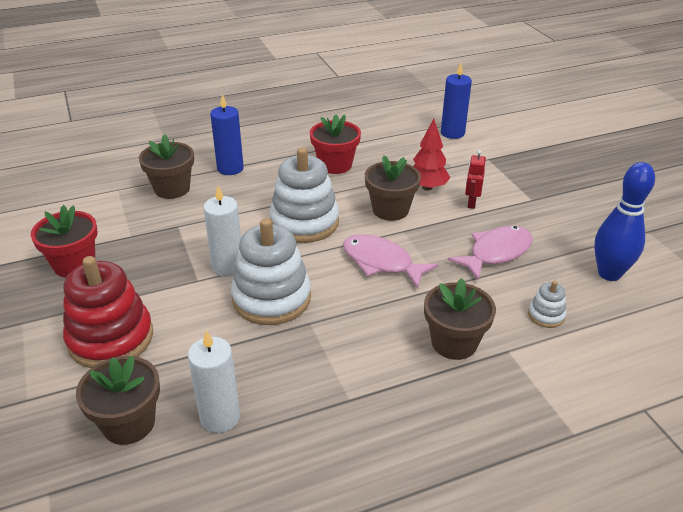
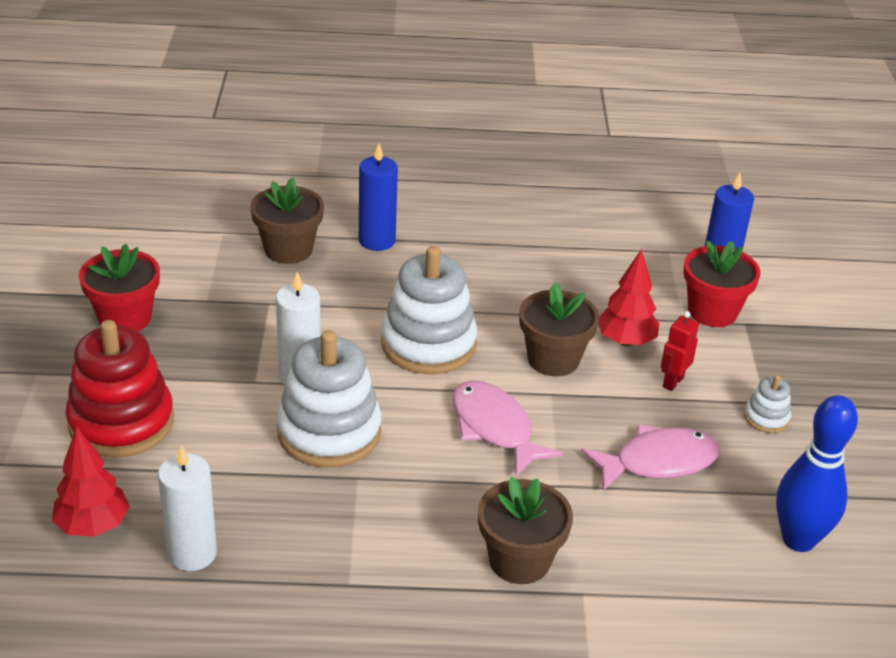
camera: 20 degrees right, 0 degrees up
(129, 423) = (93, 526): brown flower pot -> red tree
(335, 165) = (519, 273): red flower pot -> red flower pot (712, 311)
(546, 315) = (666, 566): white stacking toy -> white stacking toy (766, 418)

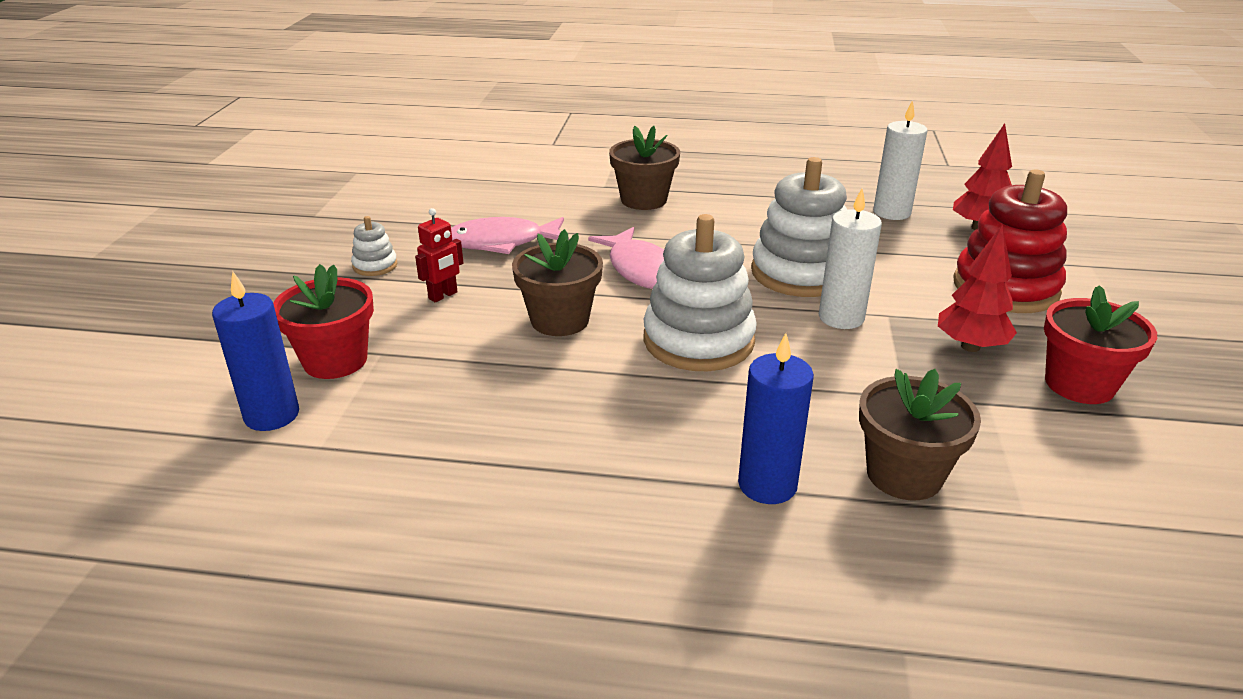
camera: 170 degrees left, 5 degrees down
(625, 341) = (467, 334): red tree -> red tree (970, 347)
(798, 540) = (425, 200): blue bowling pin -> none

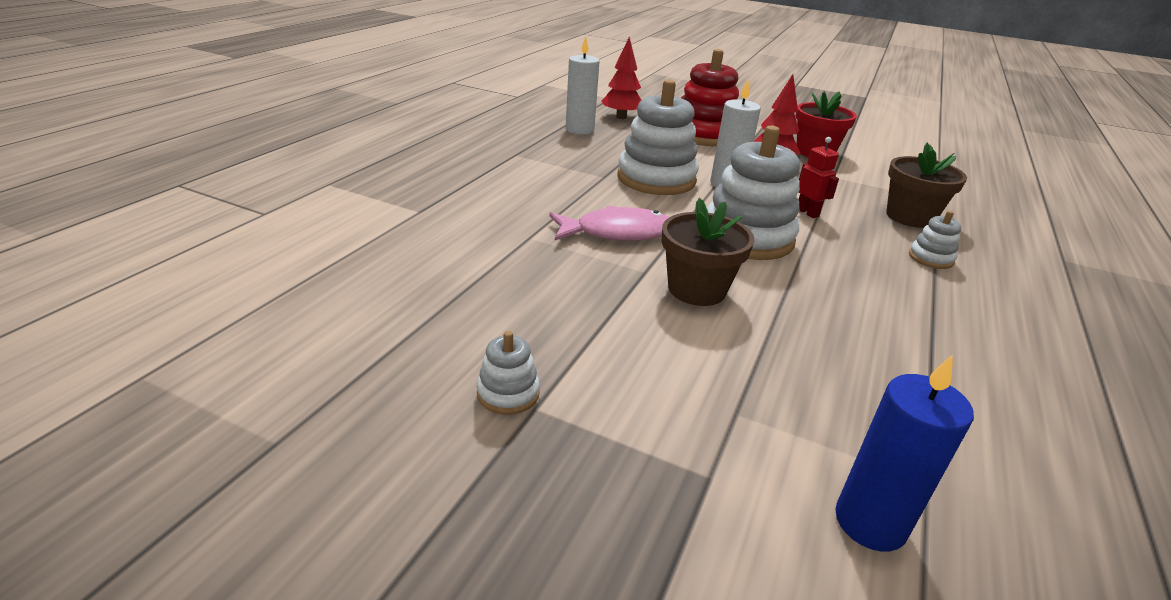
camera: 75 degrees left, 0 degrees up
(335, 361) = (748, 453): red flower pot -> none
(443, 296) = (618, 349): red robot -> red robot (807, 212)
(502, 243) = (510, 291): pink fish -> none
(644, 200) = (473, 201): brown flower pot -> none
(767, 485) = (930, 258): blue candle -> white stacking toy

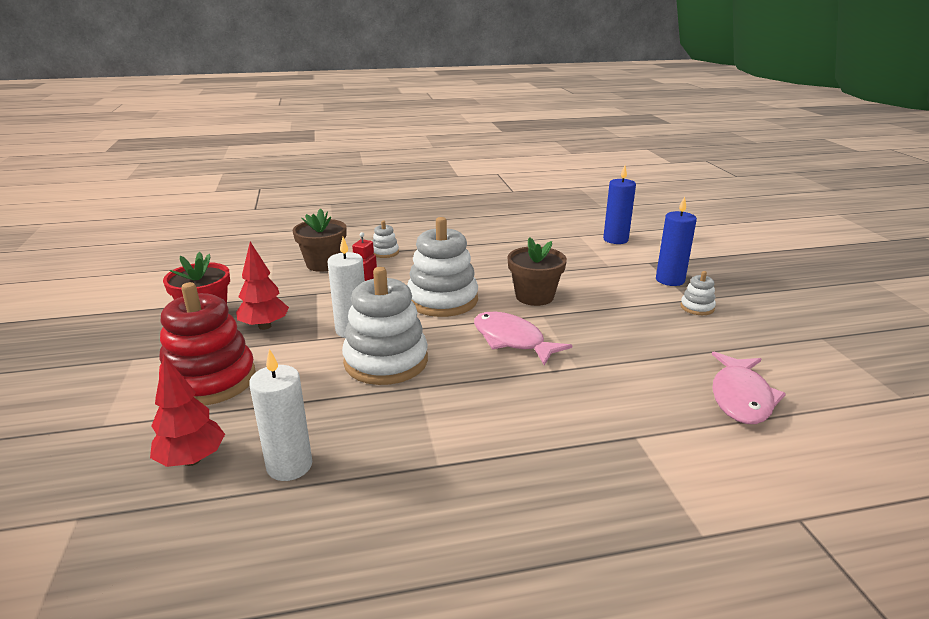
camera: 125 degrees left, 5 degrees down
(353, 280) = (741, 397): none -> pink fish
(614, 441) = (670, 280): none -> blue candle

